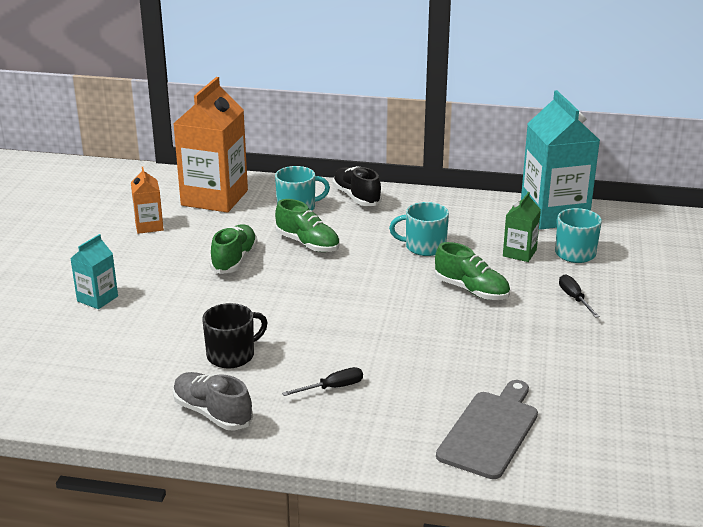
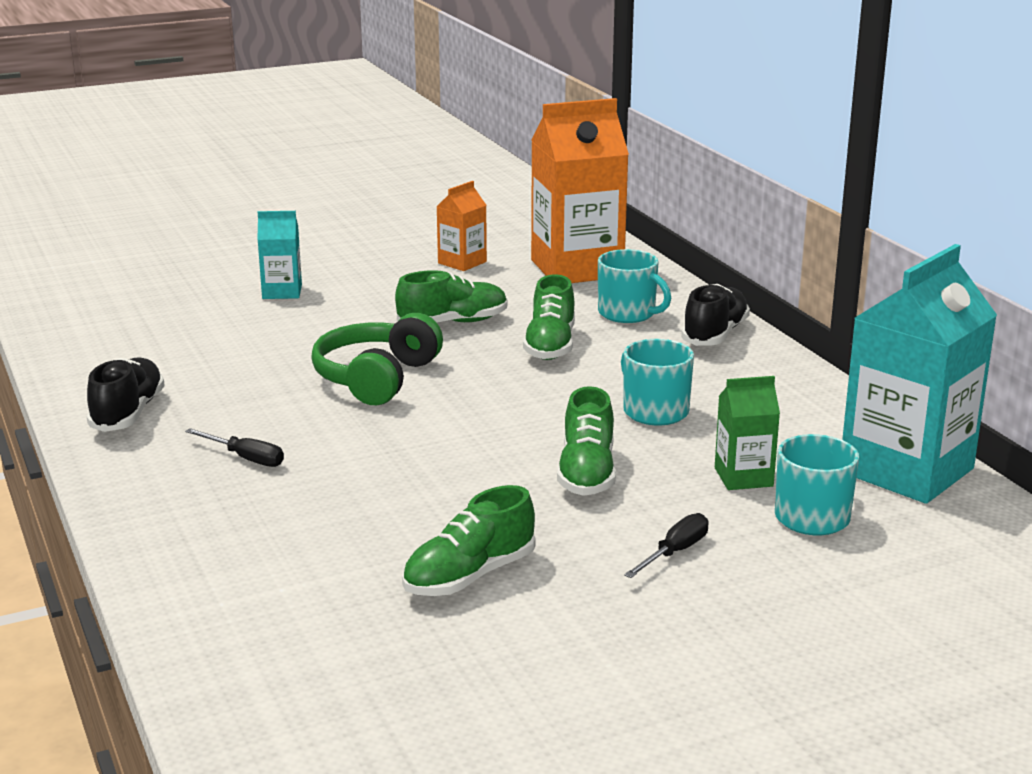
camera: 55 degrees right, 5 degrees down
(212, 413) = (128, 413): grey shoe -> black shoe
(232, 355) = (251, 386): black mug -> none
(279, 309) = (377, 378): none -> green headphones
(490, 431) = (253, 582): grey cutting board -> none
(545, 361) = (469, 576): none -> green shoe

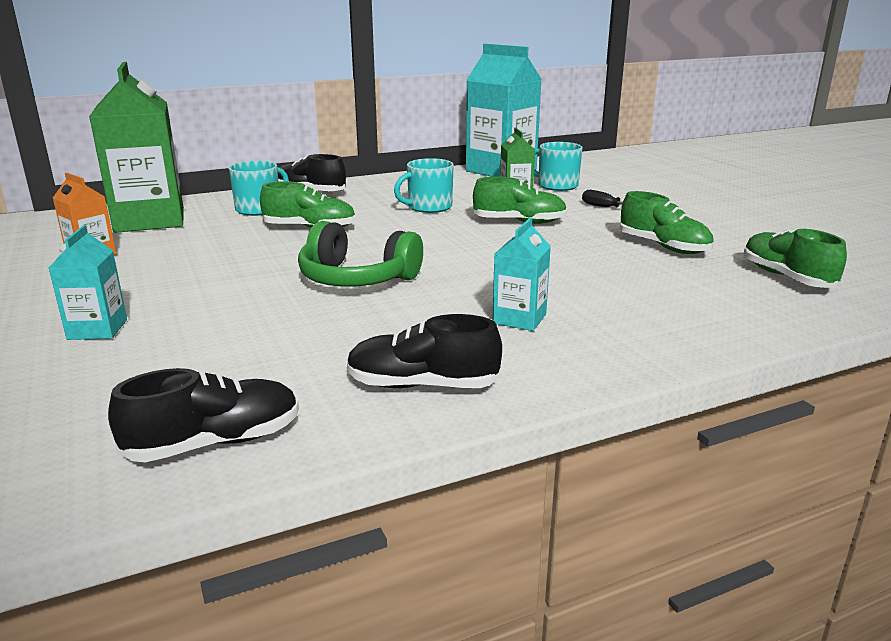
camera: 90 degrees left, 0 degrees up
(82, 350) = (214, 443): none -> black shoe
(246, 458) = (519, 319): black screwdriver -> turquoise carton
(453, 323) = (244, 256): green shoe -> green shoe (786, 277)
(577, 268) = (150, 220): orange carton -> green carton

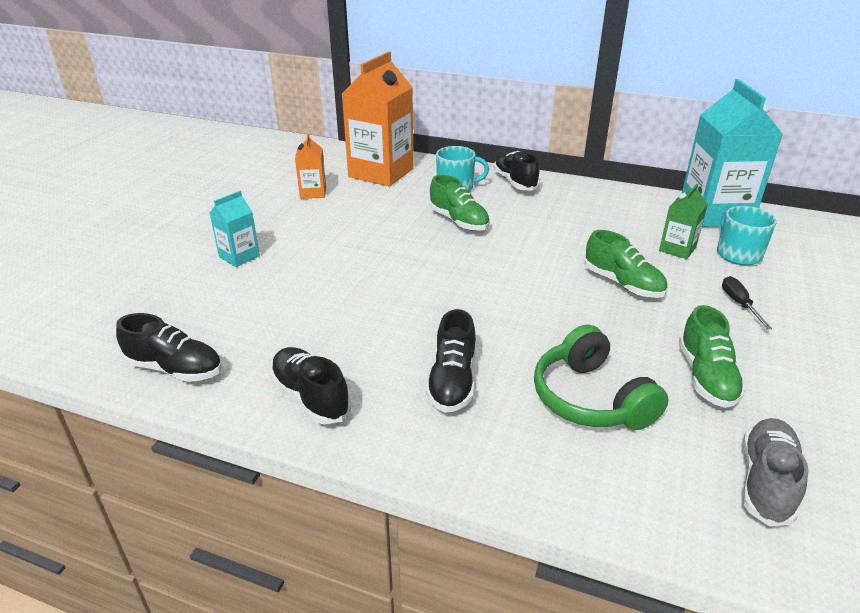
camera: 45 degrees right, 10 degrees up
(150, 220) = (381, 173): green carton -> orange carton
(357, 278) = (414, 285): green headphones -> green headphones (591, 398)
(428, 207) = (576, 234): turquoise mug -> none
(519, 319) = (452, 381): turquoise carton -> black shoe
(786, 277) = (766, 482): green shoe -> grey shoe

